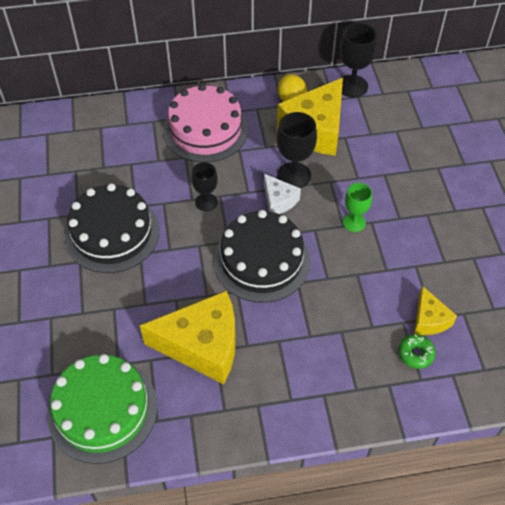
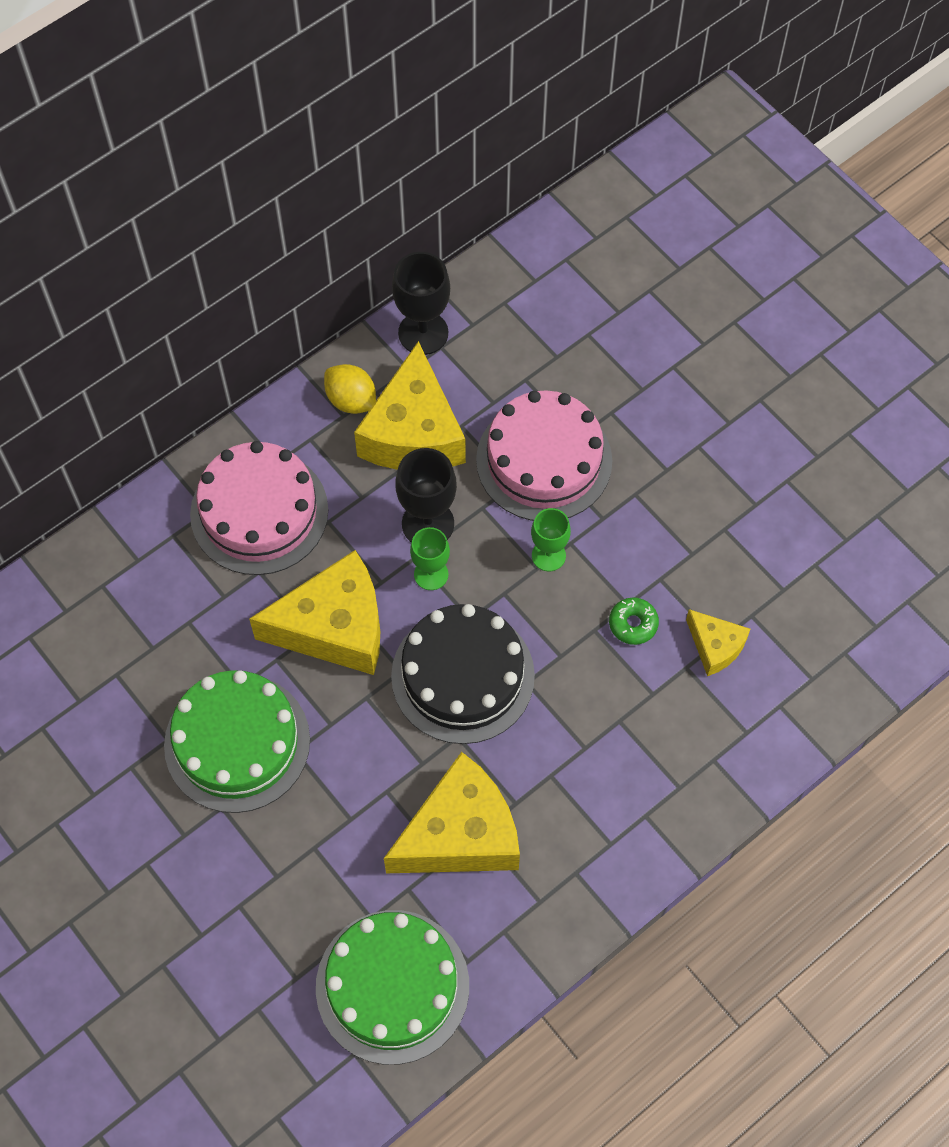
camera: 30 degrees left, 10 degrees up
(112, 233) = (237, 742): black cake -> green cake
(206, 202) = (334, 627): black goblet -> yellow cheese
(278, 201) = (431, 574): white cheese -> green goblet
(382, 174) = (544, 460): none -> pink cake
(415, 354) = (723, 702): green donut -> green donut (633, 624)

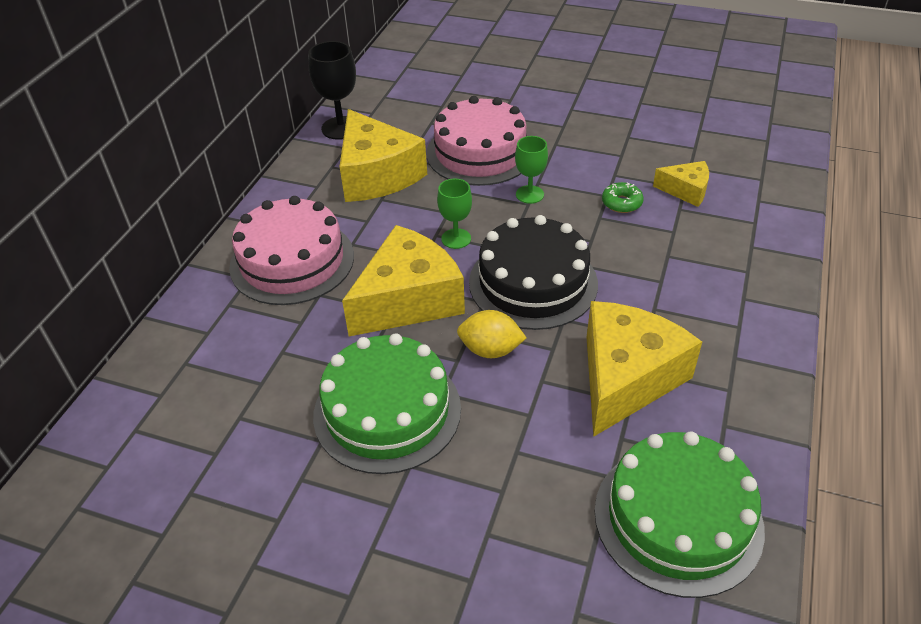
camera: 30 degrees left, 20 degrees down
(351, 400) = (316, 177): yellow lemon -> yellow lemon (490, 350)
(428, 524) = (429, 214): black goblet -> none

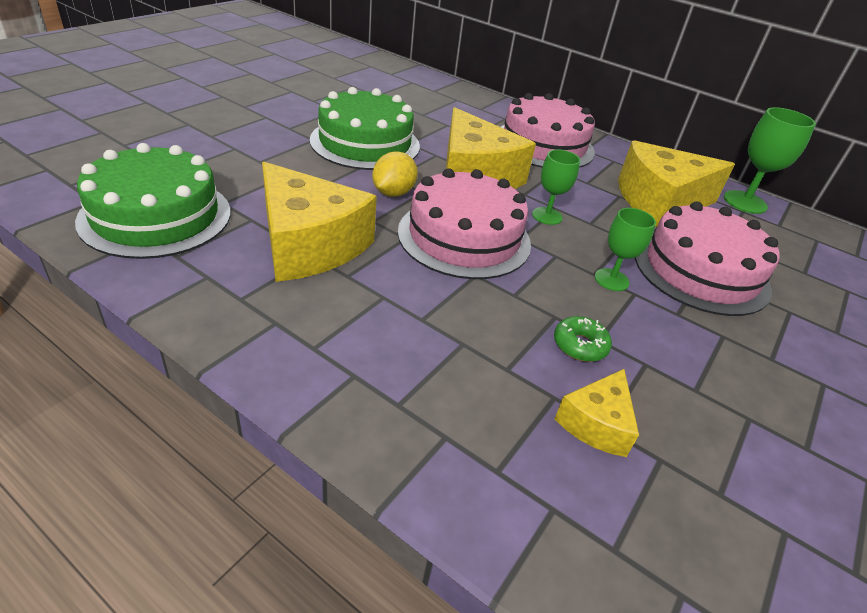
camera: 100 degrees right, 5 degrees down
(341, 128) = (745, 202): black goblet -> green goblet
(533, 282) = (464, 237): black cake -> pink cake

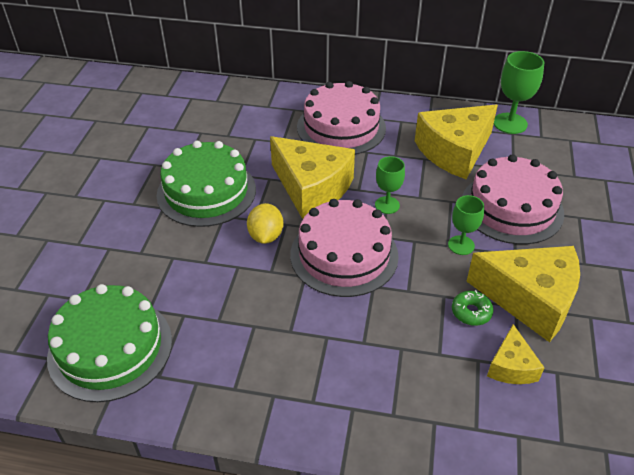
camera: 20 degrees left, 5 degrees up
(308, 244) = (243, 317): yellow cheese -> yellow cheese (530, 299)

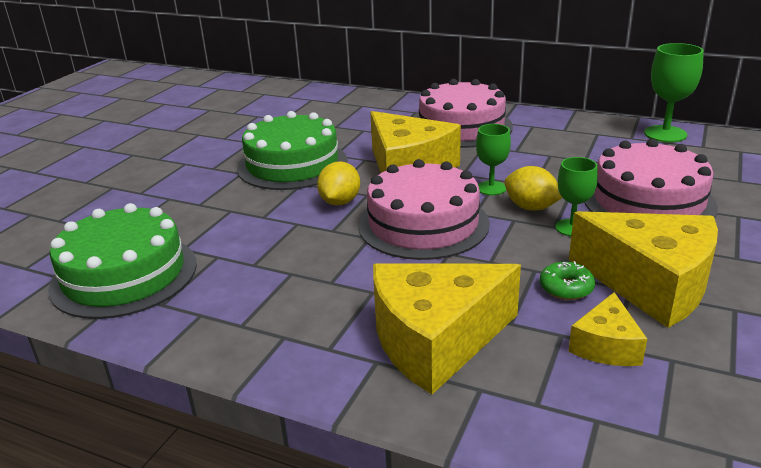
camera: 15 degrees right, 15 degrees down
(424, 225) = (531, 207): none -> yellow lemon
(454, 151) = (588, 152): yellow cheese -> yellow cheese (435, 340)

